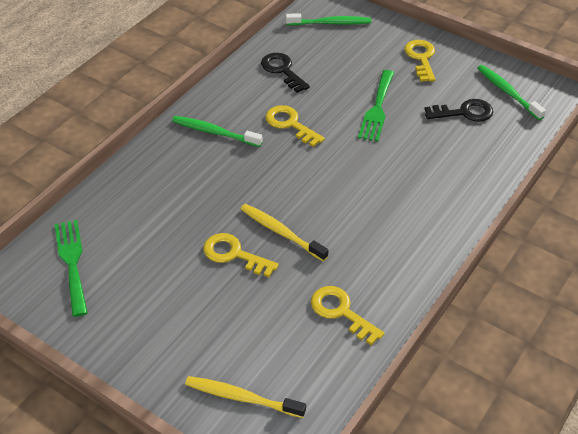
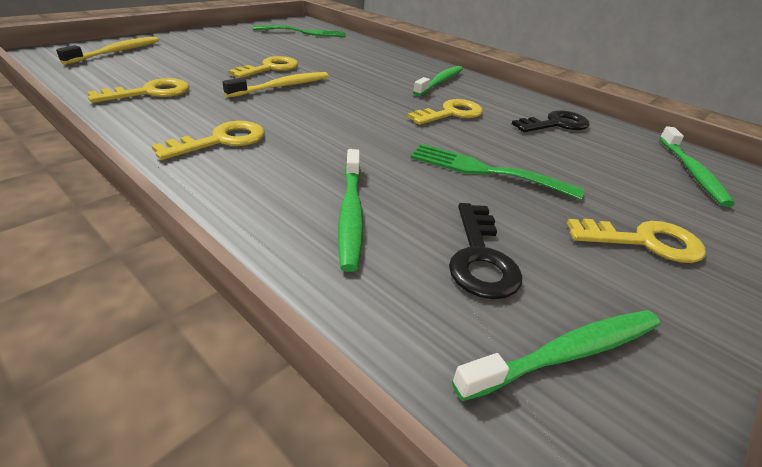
camera: 95 degrees right, 10 degrees down
(402, 235) = (222, 140): none -> yellow key
(453, 159) = (351, 213): none -> green toothbrush

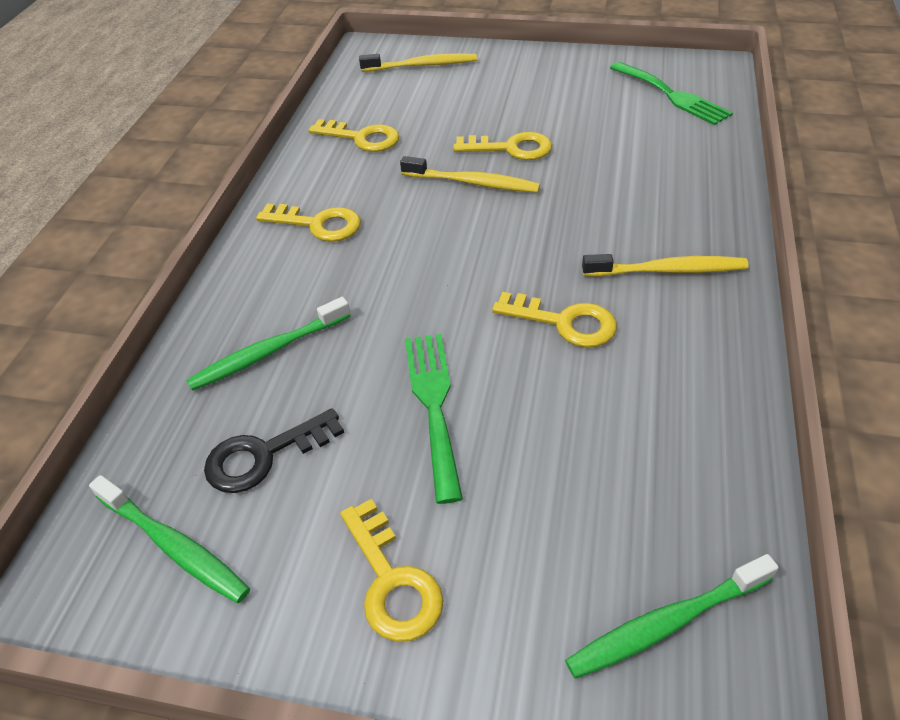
camera: 65 degrees right, 10 degrees up
(440, 82) = (667, 270): green toothbrush -> yellow toothbrush
(556, 124) = (663, 428): black key -> none

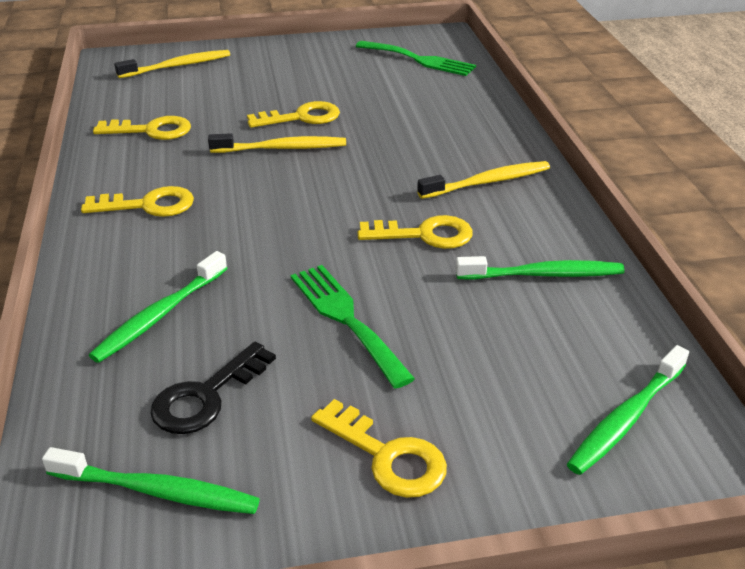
camera: 25 degrees left, 10 degrees down
(668, 407) = (543, 274): none -> green toothbrush

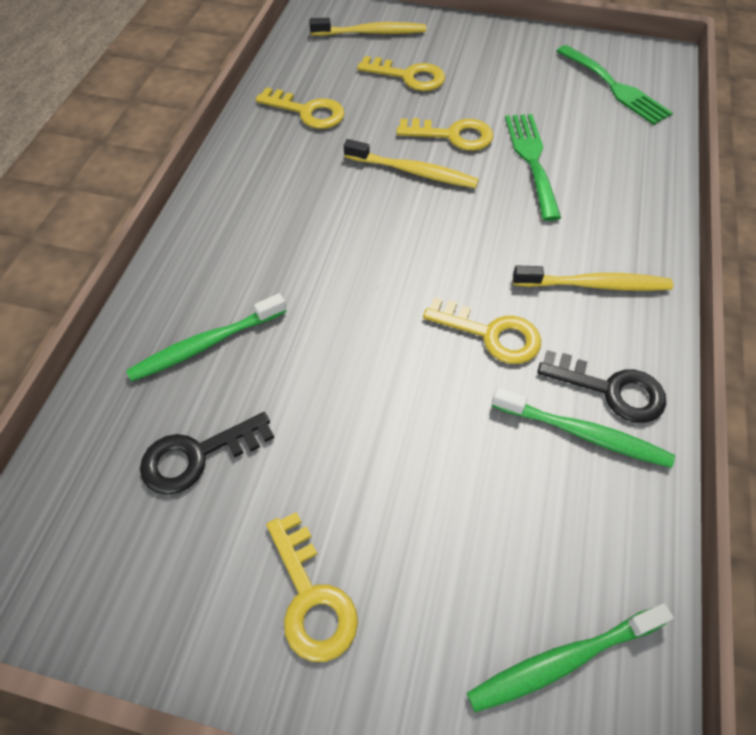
camera: 25 degrees right, 20 degrees up
(148, 205) = (260, 206): yellow key -> yellow key (409, 76)
(157, 491) = (109, 545): green toothbrush -> none
(346, 318) = (361, 414): green fork -> green fork (531, 160)
(546, 242) = (611, 390): none -> black key

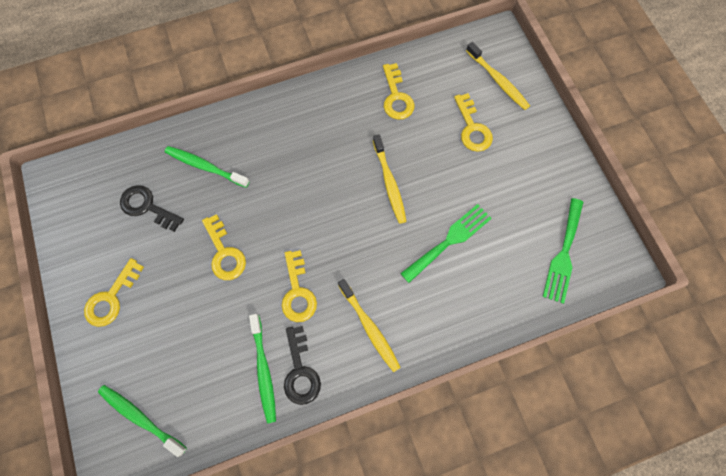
camera: 55 degrees right, 15 degrees up
(453, 135) = (437, 185): yellow key -> yellow key (224, 253)

